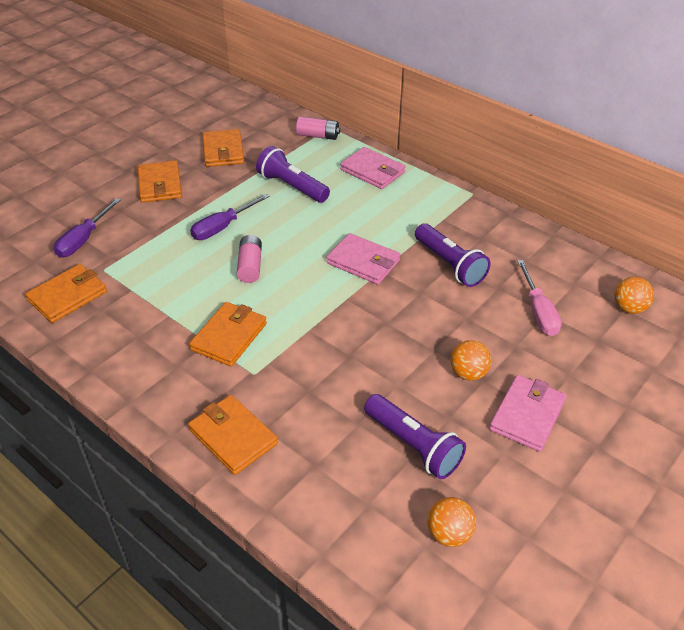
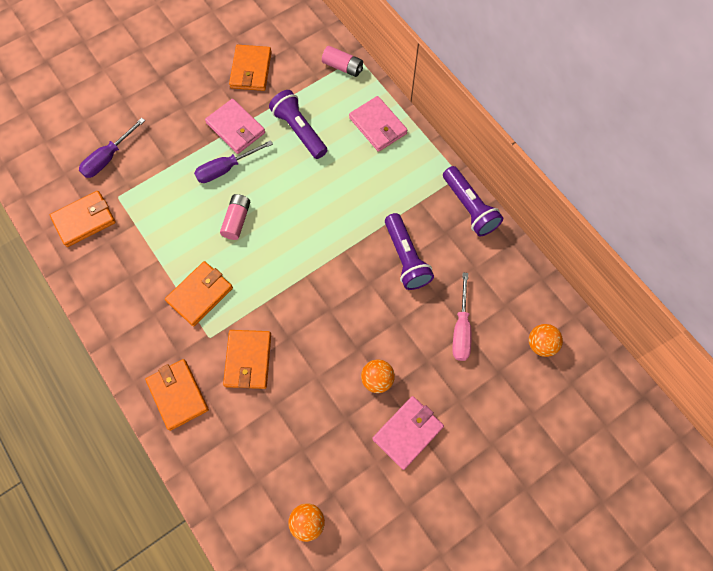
camera: 15 degrees right, 25 degrees up
(160, 185) = (185, 103): orange wallet -> orange wallet (248, 360)
(363, 262) = (333, 237): pink wallet -> pink wallet (236, 128)
(413, 445) = (309, 438): purple flashlight -> purple flashlight (469, 207)

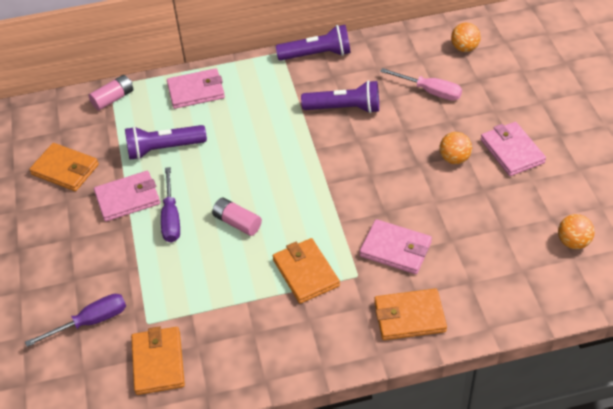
camera: 65 degrees left, 20 degrees down
(108, 158) = (90, 322): purple screwdriver -> purple screwdriver turned 90 degrees counterclockwise
(248, 360) = (396, 249): orange wallet -> pink wallet

